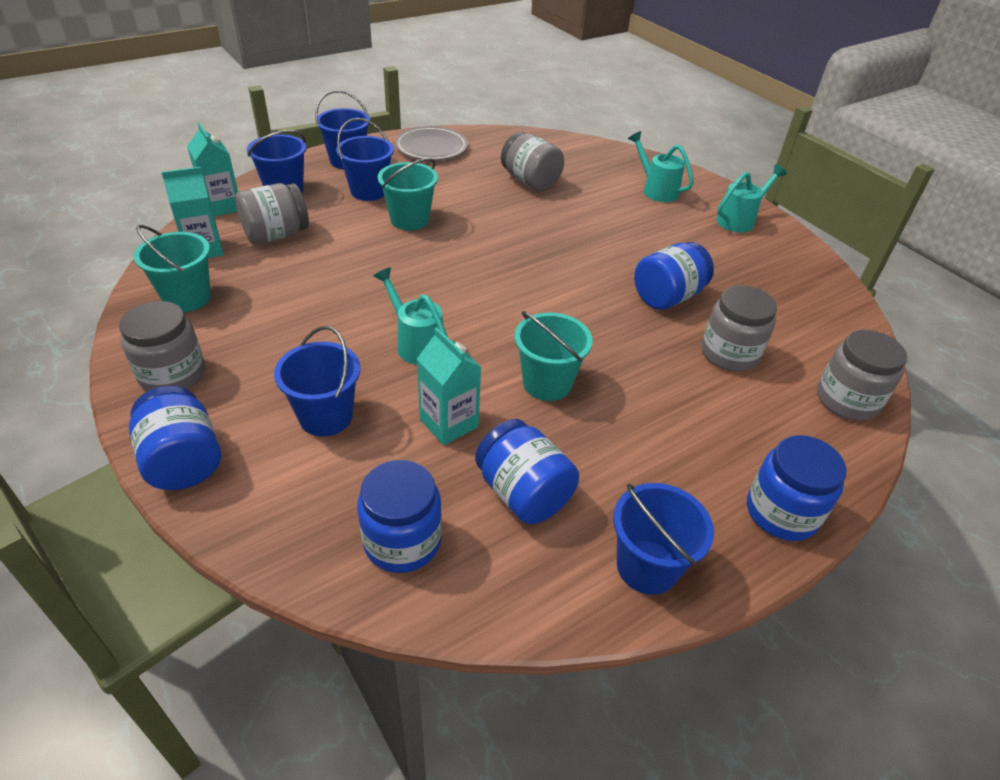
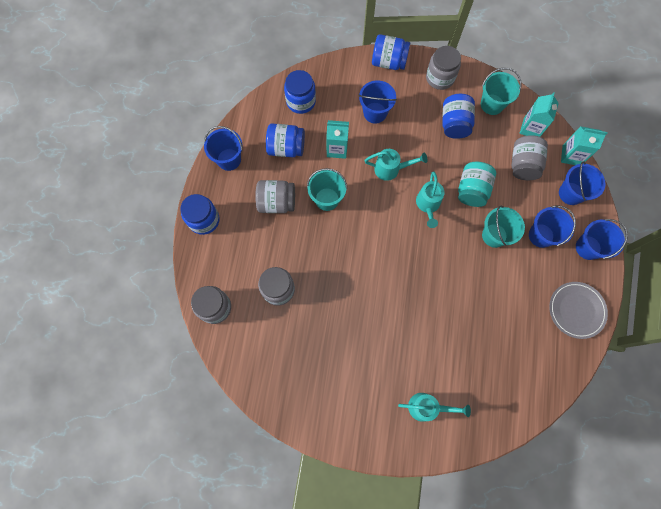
camera: 135 degrees right, 30 degrees up
(364, 258) = (472, 190): none -> turquoise jar
(530, 181) = (491, 335): grey jar -> grey jar (277, 202)
(667, 297) = (333, 304): blue jar -> blue jar (454, 124)
(739, 220) = (359, 423): turquoise watering can -> turquoise watering can (428, 205)

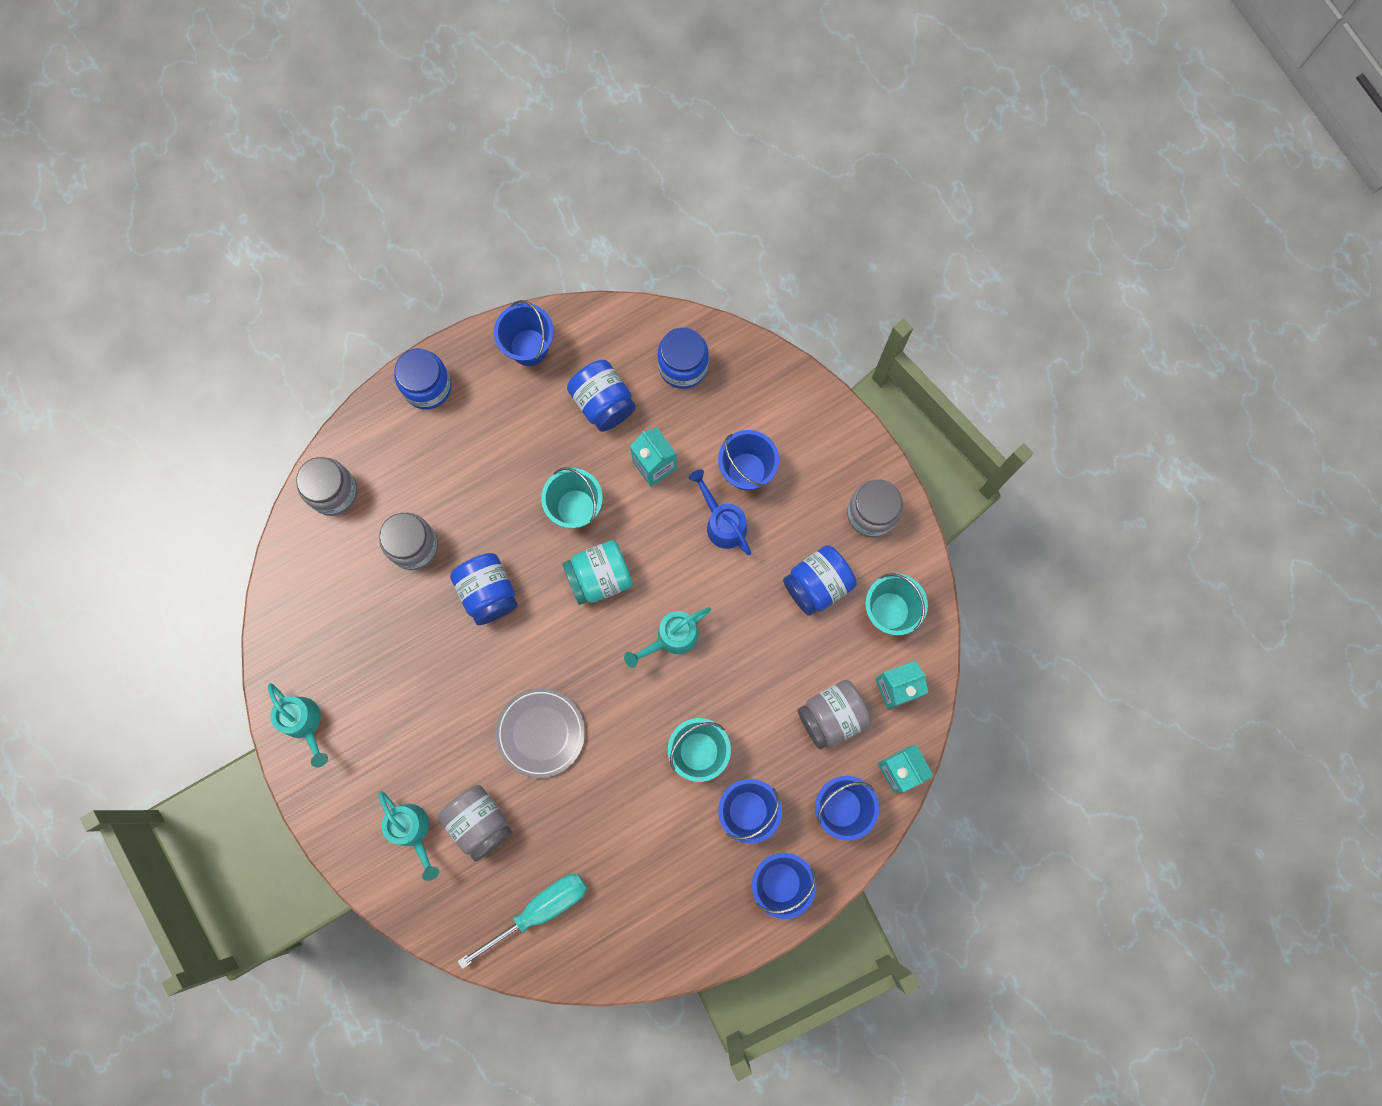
camera: 50 degrees right, 5 degrees up
(277, 202) = (521, 452): grey jar -> grey jar (479, 822)
(389, 62) = (838, 429): blue jar -> blue jar (488, 592)
(390, 169) = (682, 554): turquoise watering can -> turquoise watering can (304, 723)
(391, 141) = (722, 523): none -> blue watering can
(472, 190) = (739, 678): turquoise jar -> turquoise jar (599, 577)
(518, 374) = (539, 910): none -> turquoise screwdriver
(576, 310) = (680, 926): grey plate -> grey plate (540, 733)

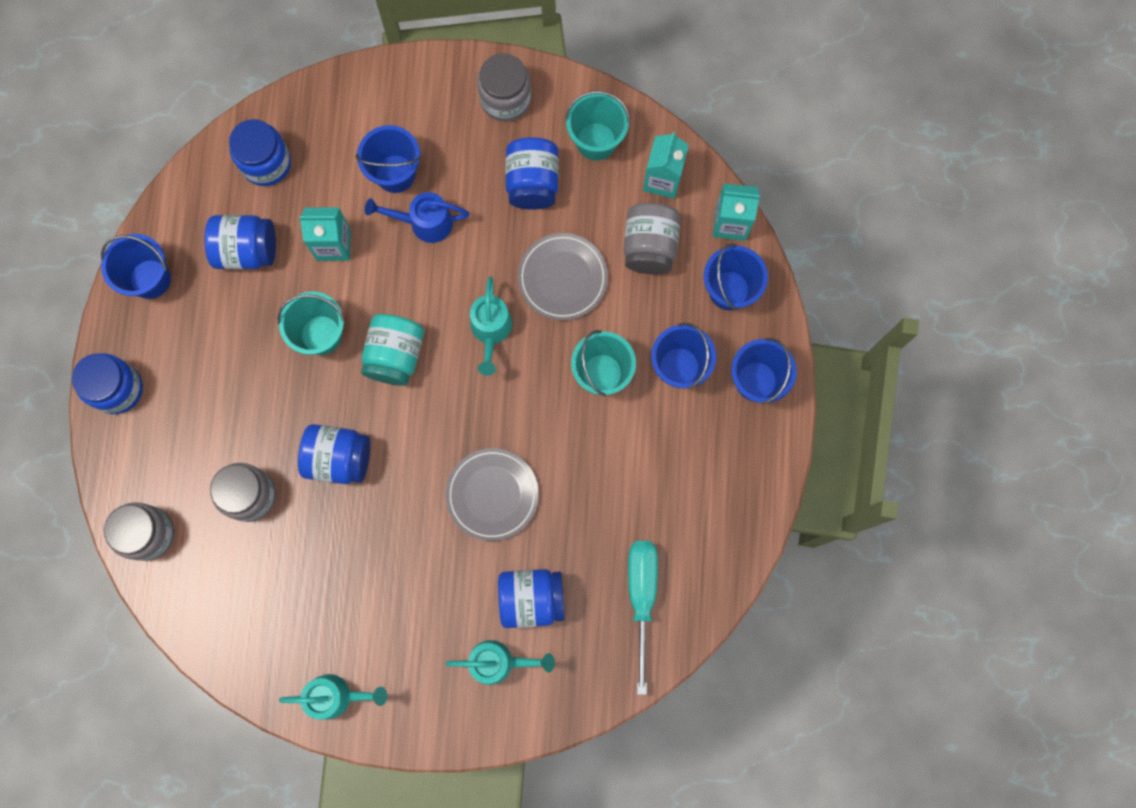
camera: 55 degrees left, 0 degrees up
(479, 822) = (531, 598): grey jar -> blue jar
(755, 664) = (562, 278): none -> grey plate

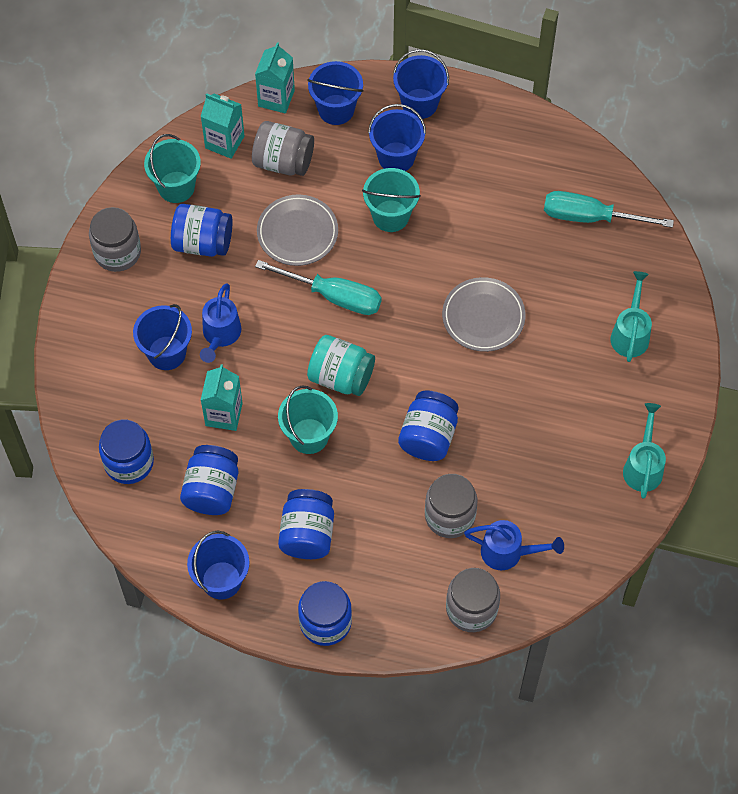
camera: 80 degrees left, 15 degrees down
(216, 562) = (508, 552): none -> blue watering can
(491, 330) = (334, 296): turquoise watering can -> turquoise screwdriver
(531, 598) = (579, 300): blue jar -> blue jar (307, 534)

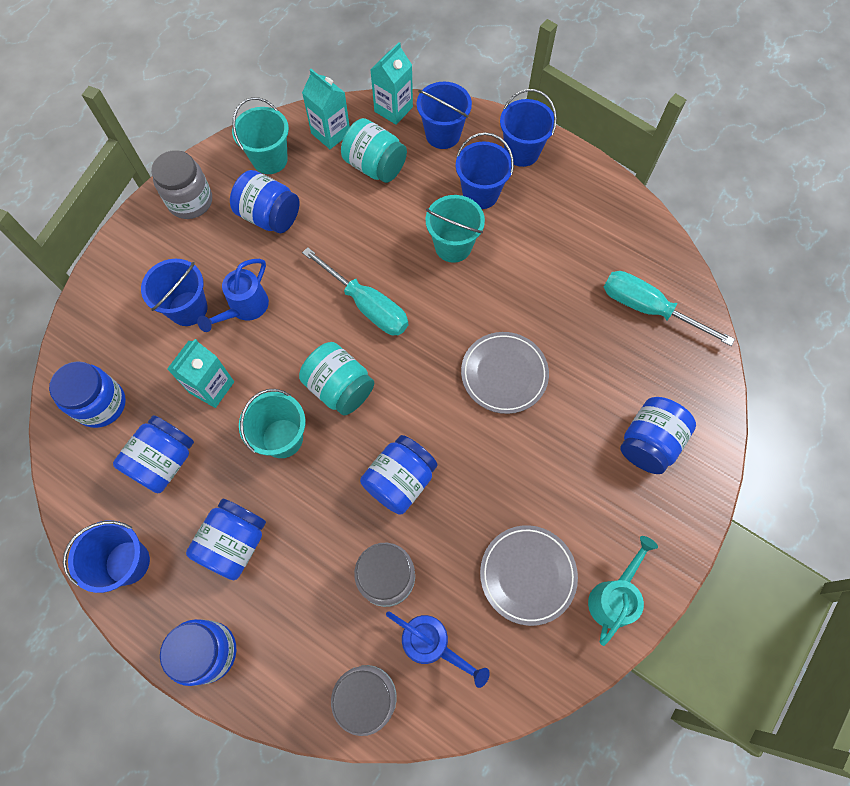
camera: 20 degrees right, 5 degrees up
(283, 161) = (375, 166): grey jar -> turquoise jar
(297, 232) = (359, 234): grey plate -> grey plate (527, 575)
(630, 334) = (649, 442): turquoise watering can -> blue jar

